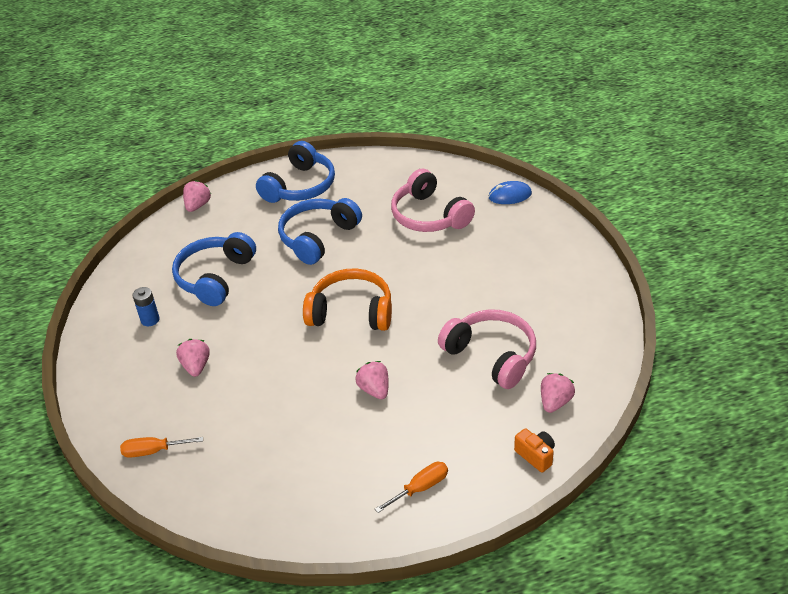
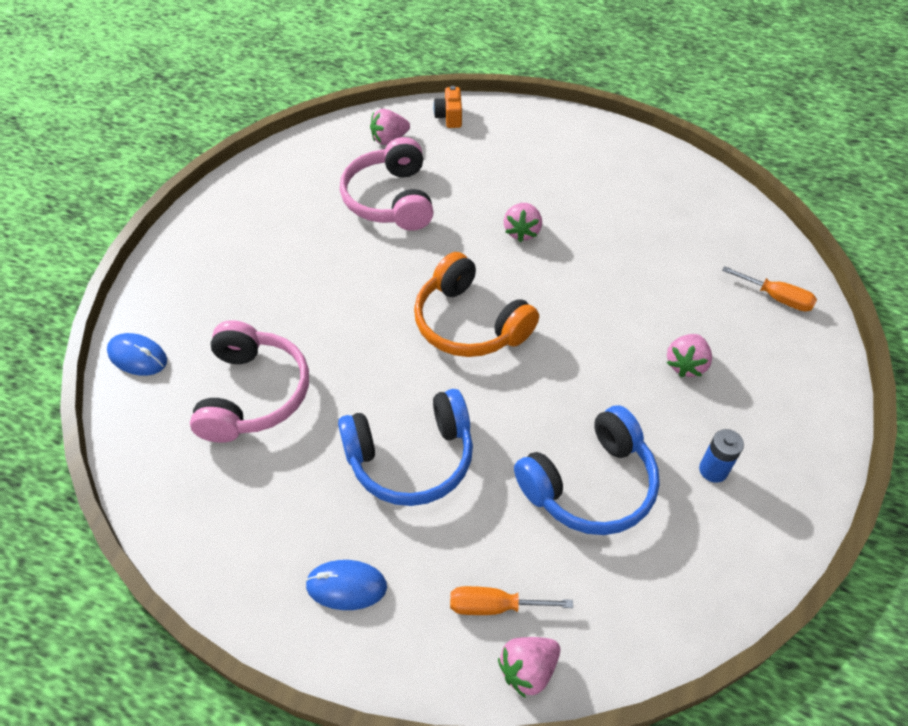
camera: 145 degrees left, 10 degrees up
(300, 186) = (346, 586): blue headphones -> blue mouse
(420, 488) = (556, 143): orange screwdriver -> orange screwdriver (494, 606)

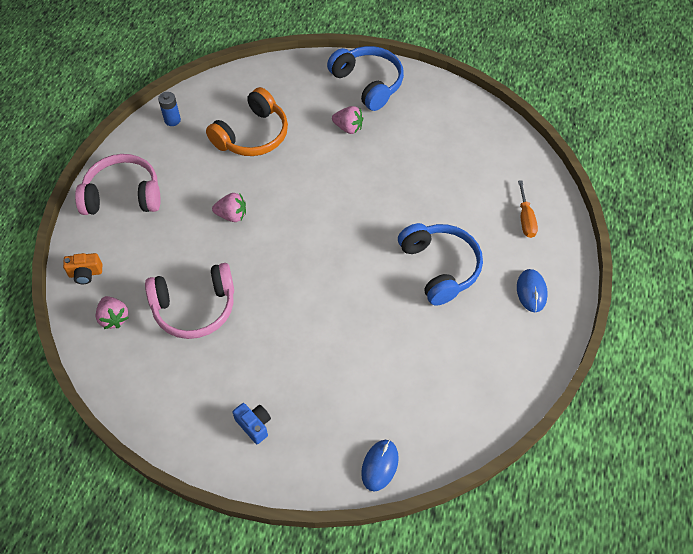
camera: 95 degrees left, 5 degrees up
(228, 247) = (254, 425): none -> blue camera
(253, 394) = (403, 372): pink headphones -> pink headphones (123, 195)
(469, 323) = (325, 243): orange headphones -> orange headphones (252, 135)
(528, 669) = (555, 203): pink strawberry -> none
(590, 485) = (442, 176): blue headphones -> blue headphones (368, 83)
(713, 470) = (422, 120): blue battery -> blue battery (172, 120)
(776, 298) = (289, 80): orange screwdriver -> none

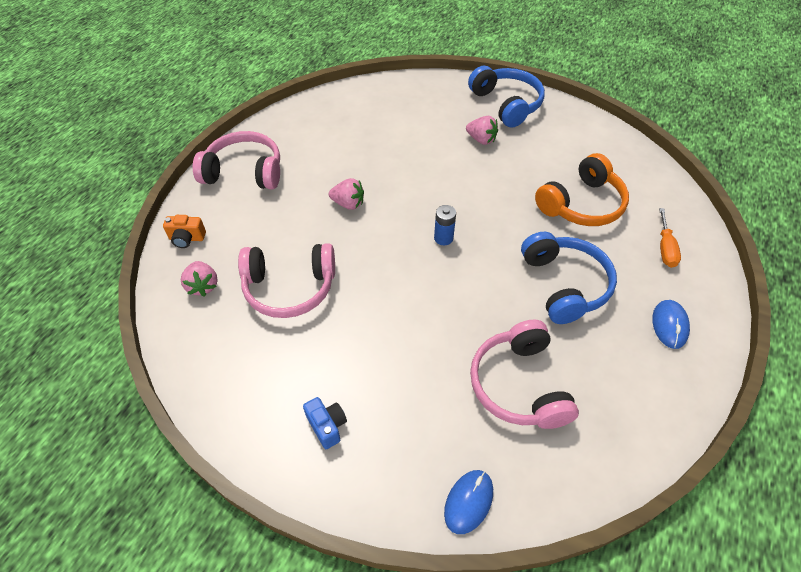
camera: 10 degrees right, 5 degrees down
(172, 120) = (309, 113): blue battery -> blue battery (443, 238)
(252, 135) = (384, 135): orange headphones -> orange headphones (581, 204)
(409, 364) = (519, 385): none -> pink headphones

